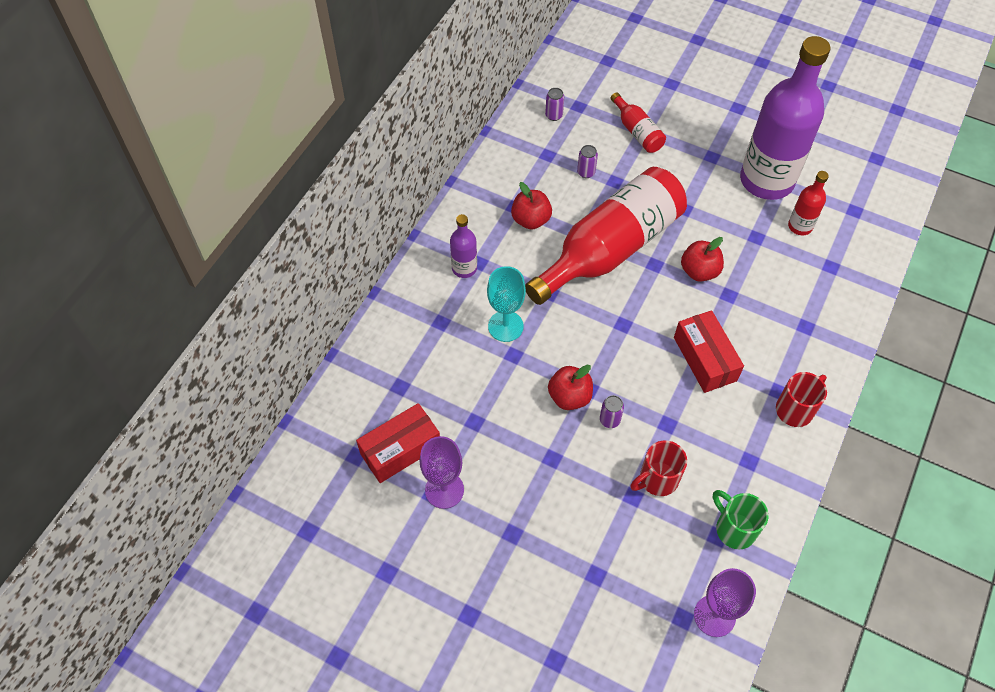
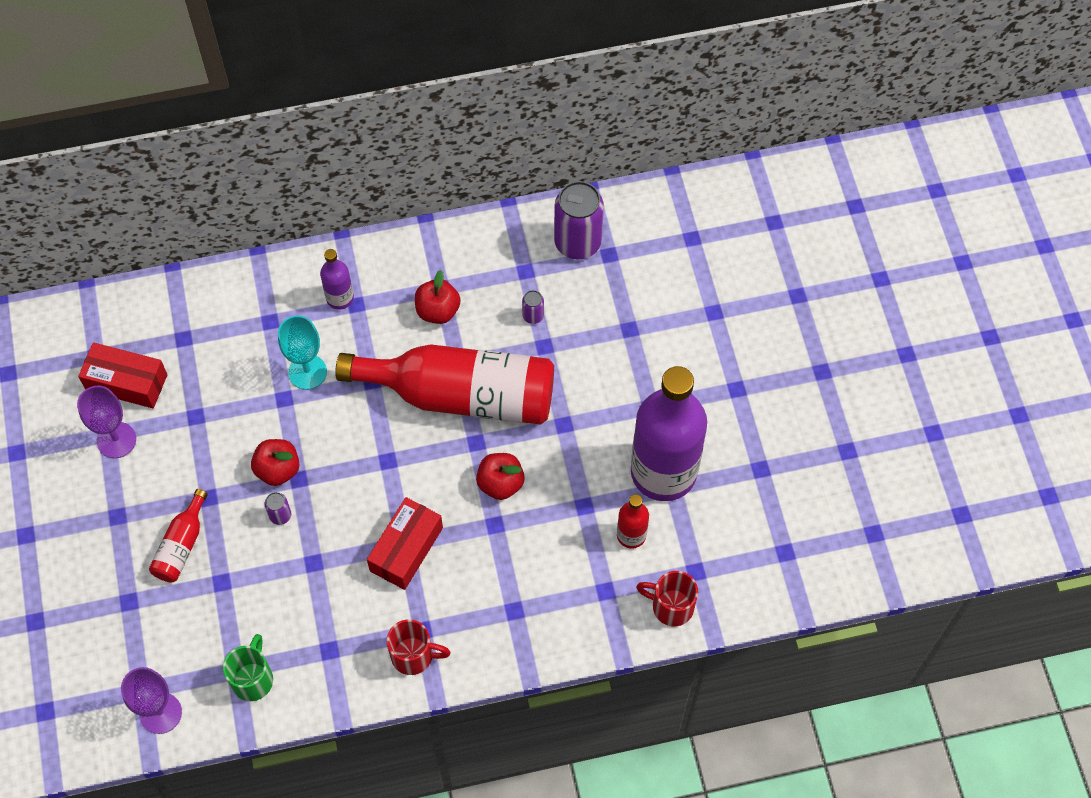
camera: 50 degrees right, 5 degrees up
(554, 115) = (577, 243): purple can -> purple can, size x2.26
(637, 132) = (623, 324): red bottle -> red bottle (181, 545)
(657, 479) = (252, 590): red mug -> red mug (671, 606)

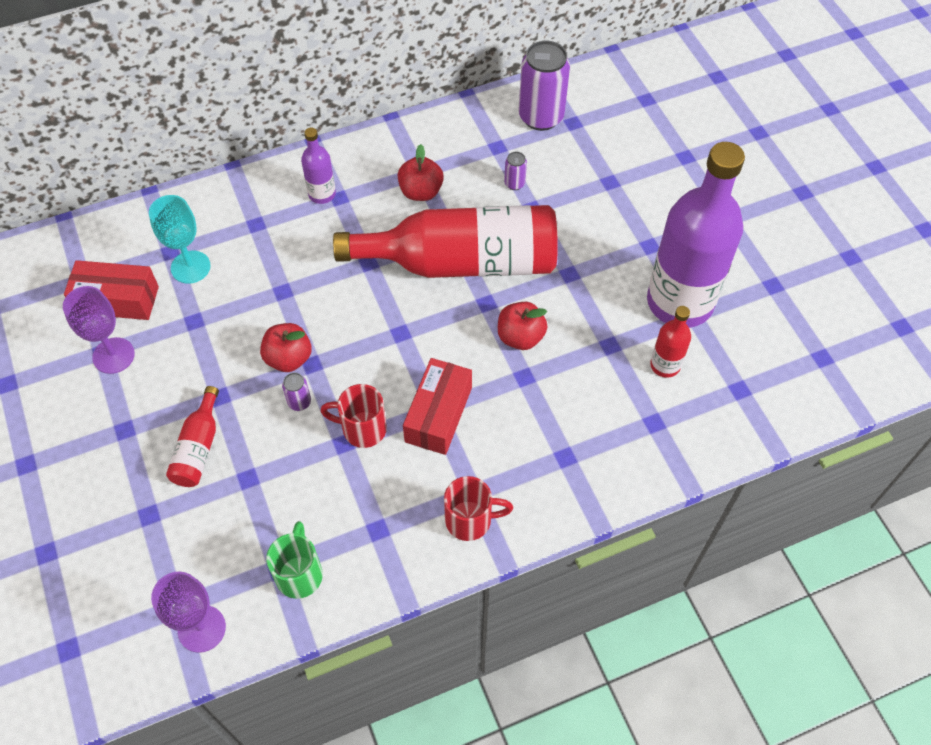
camera: 10 degrees left, 5 degrees down
(307, 372) = (302, 264): turquoise goblet -> turquoise goblet (190, 267)
(671, 606) = (725, 427): red mug -> red mug (362, 429)

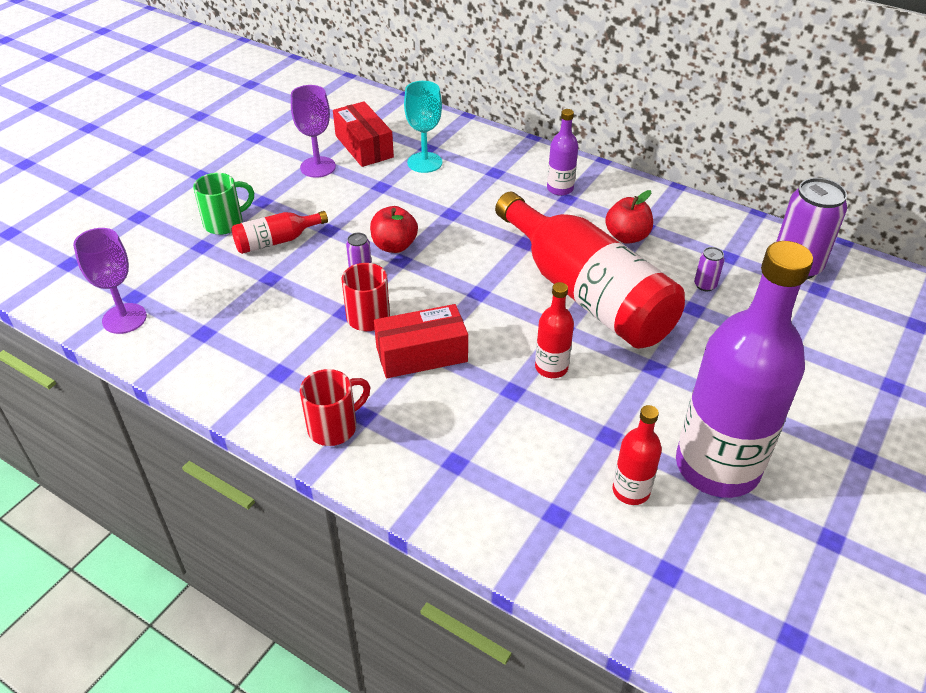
camera: 55 degrees right, 15 degrees down
(299, 574) = (206, 347): green mug -> green mug (225, 223)
(470, 520) = (334, 427): red mug -> red mug turned 90 degrees counterclockwise
(520, 337) = (551, 368): red apple -> red bottle

